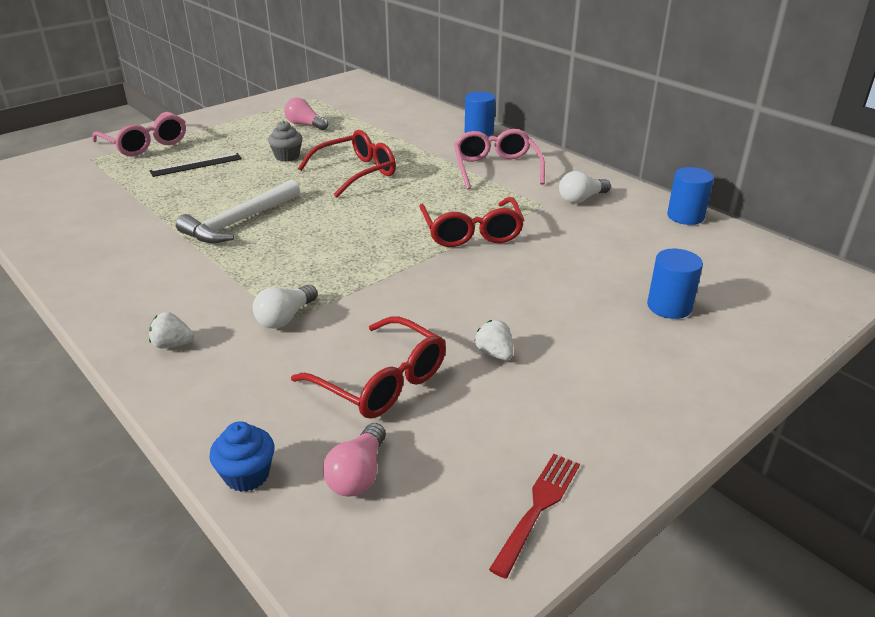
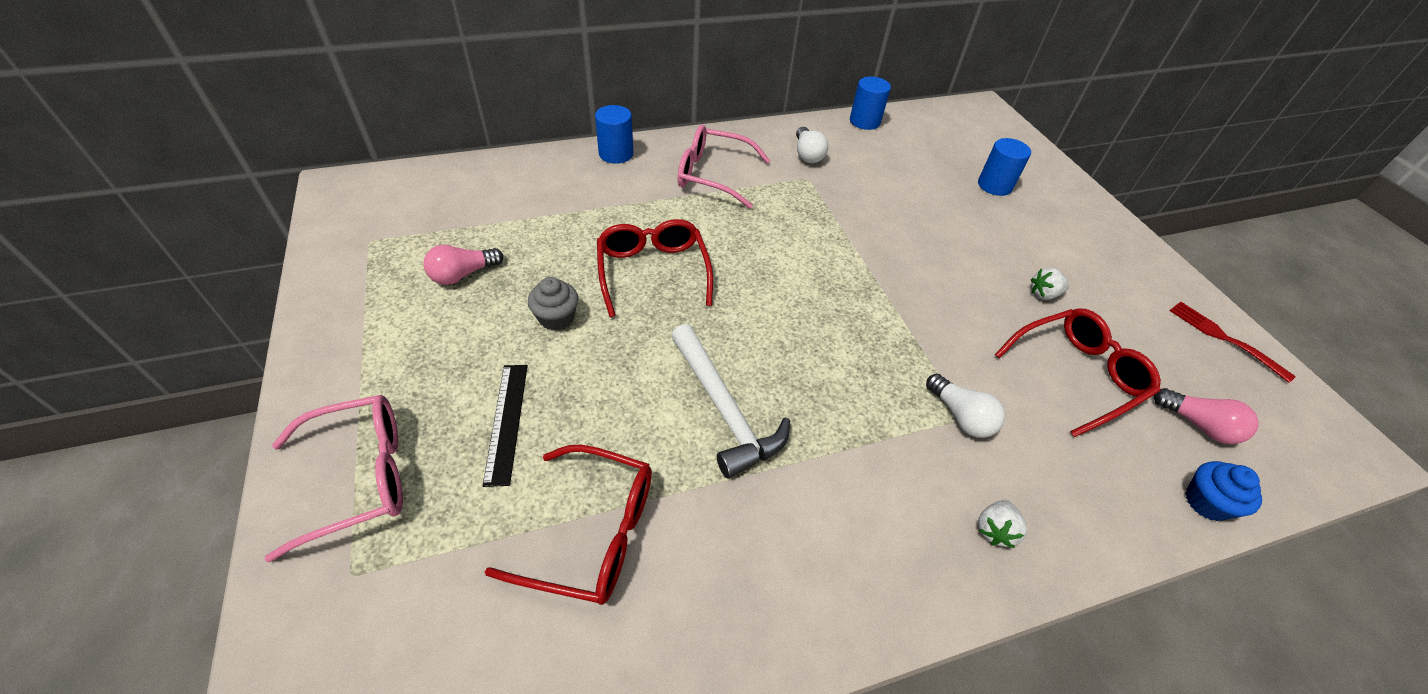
camera: 70 degrees left, 15 degrees up
(471, 232) = (839, 237): red glasses -> red glasses (592, 533)

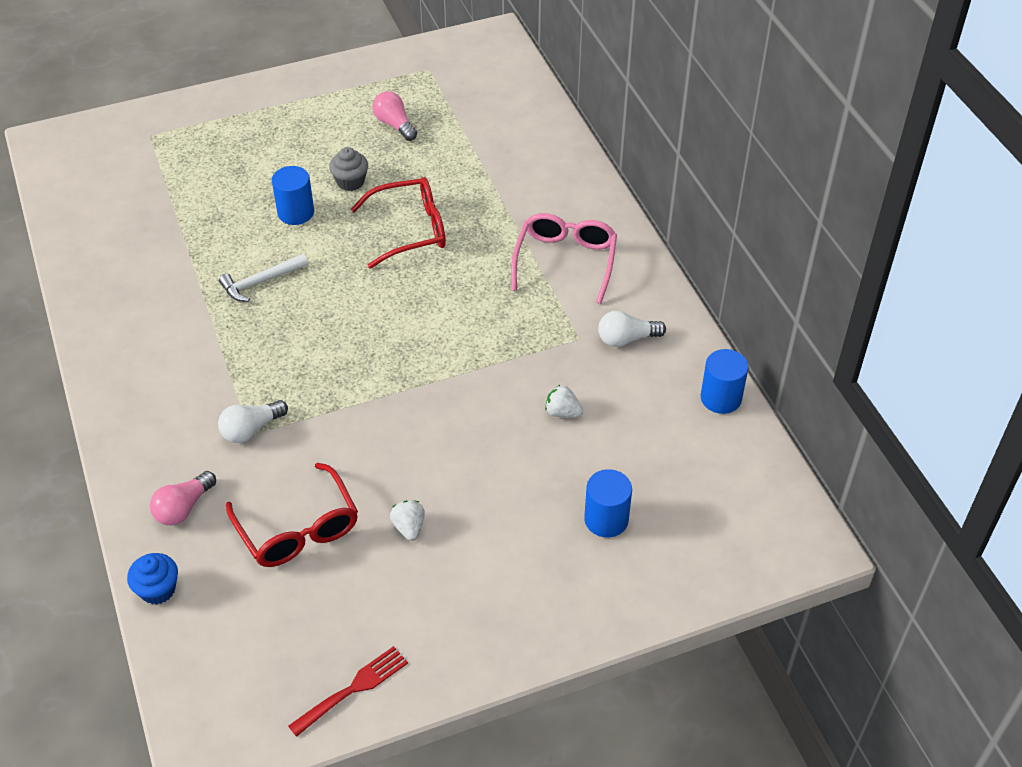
camera: 90 degrees right, 0 degrees up
(359, 477) = (212, 121): pink glasses -> none
(506, 421) = (251, 173): black ruler -> none
(592, 533) = (166, 225): red glasses -> none
(616, 154) = (585, 187): blue cylinder -> blue cylinder (296, 212)
(724, 409) = (260, 282): white hammer -> white hammer, size x0.65
(994, 530) = (147, 434): white strawberry -> white strawberry (562, 412)
(1198, 425) = (237, 615): pink light bulb -> pink light bulb (183, 508)

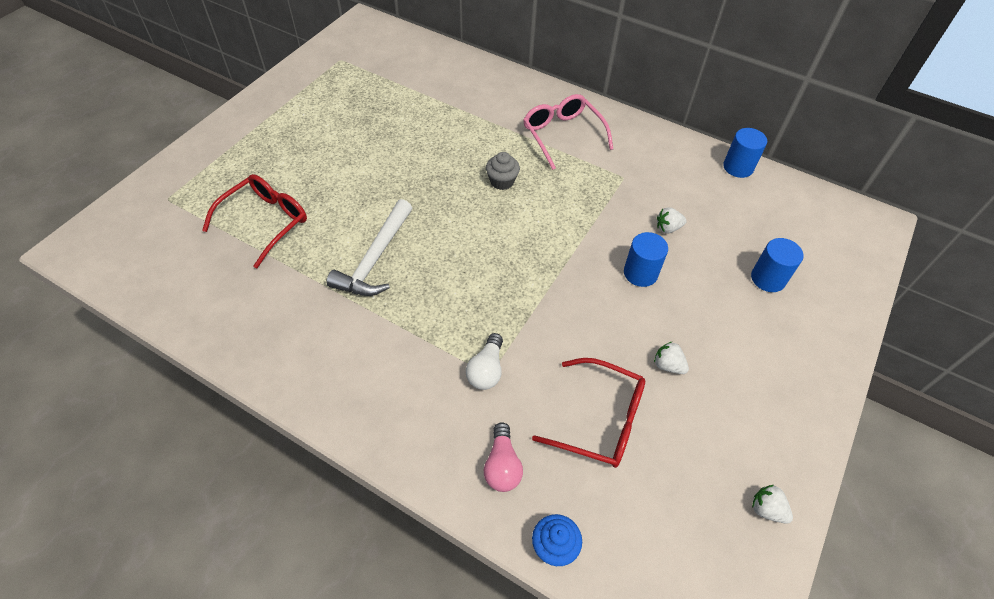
camera: 40 degrees left, 5 degrees up
(260, 282) = (375, 259): white hammer -> white hammer, size x1.55
(296, 212) = (348, 196): blue cylinder -> blue cylinder (640, 273)
(350, 182) = (366, 156): grey cupcake -> grey cupcake (502, 181)
(353, 689) = (766, 509): red fork -> white strawberry
(394, 124) = (356, 104): pink light bulb -> none
(410, 230) = (443, 166): red glasses -> red glasses (265, 222)
(626, 339) = (650, 162): white light bulb -> none

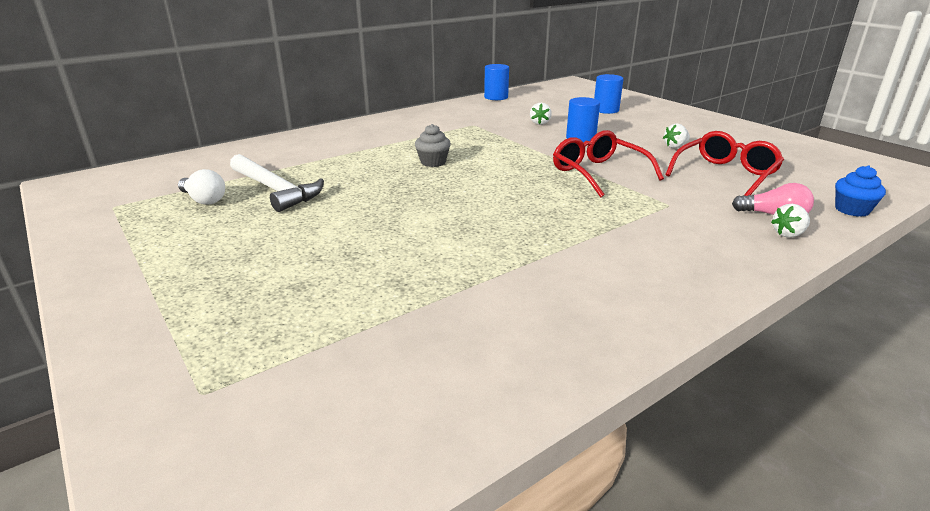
camera: 65 degrees left, 25 degrees down
(265, 222) = (361, 298): red glasses -> red glasses (598, 173)
(375, 259) = (489, 234): white hammer -> white hammer (275, 190)
(486, 370) = (665, 205): white light bulb -> white light bulb (204, 200)
(562, 135) = (400, 133): pink glasses -> none
(766, 509) = (800, 145): white strawberry -> white strawberry (788, 234)

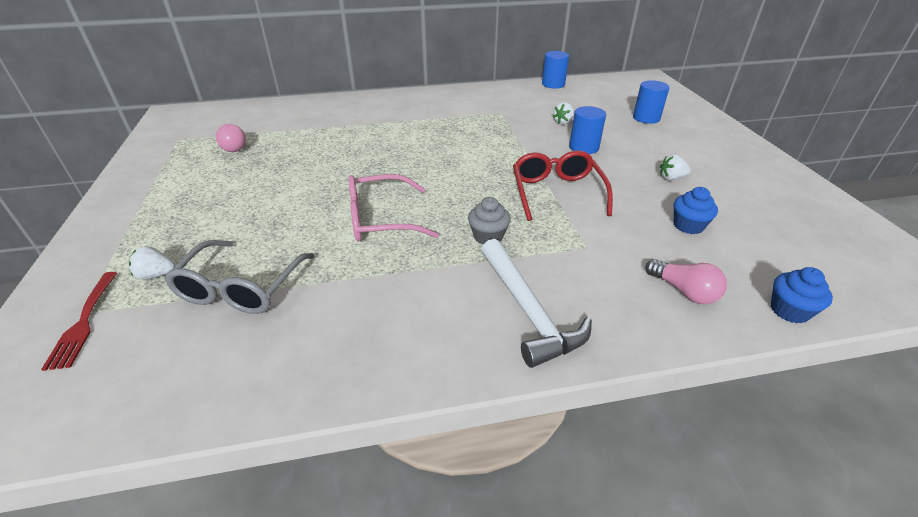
camera: 25 degrees right, 10 degrees up
(204, 200) = (234, 147): white light bulb -> pink light bulb
(218, 401) = (84, 322): none -> red fork
(275, 190) = (286, 148): white hammer -> white hammer (528, 310)
(383, 316) = (241, 288): none -> grey glasses
(433, 162) = (425, 147): grey cupcake -> grey cupcake (488, 236)
(462, 226) = (381, 219): none -> pink glasses
(725, 174) = (688, 226): red glasses -> blue cupcake
(788, 234) = (674, 318): white strawberry -> white strawberry (157, 275)

